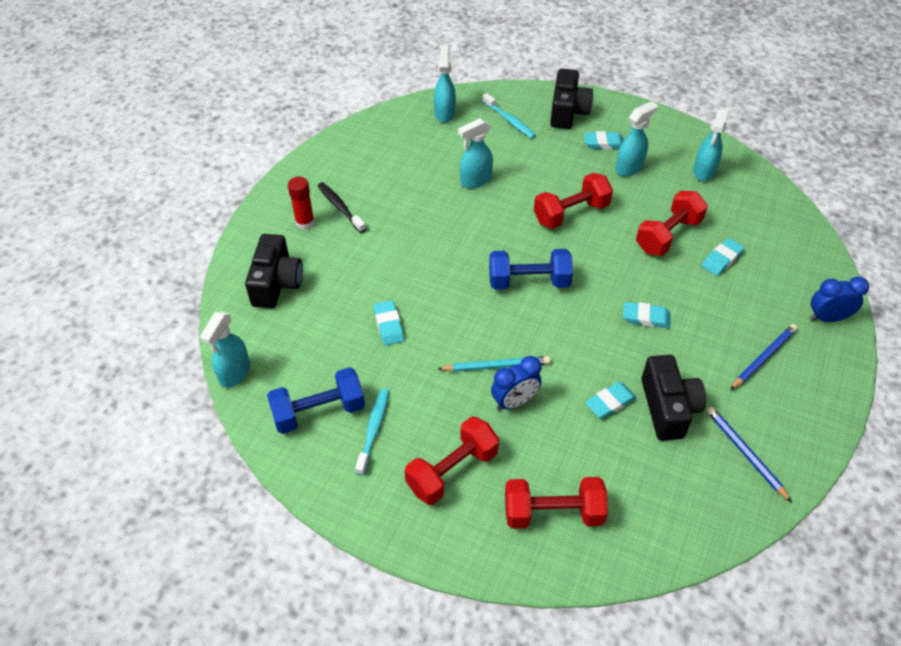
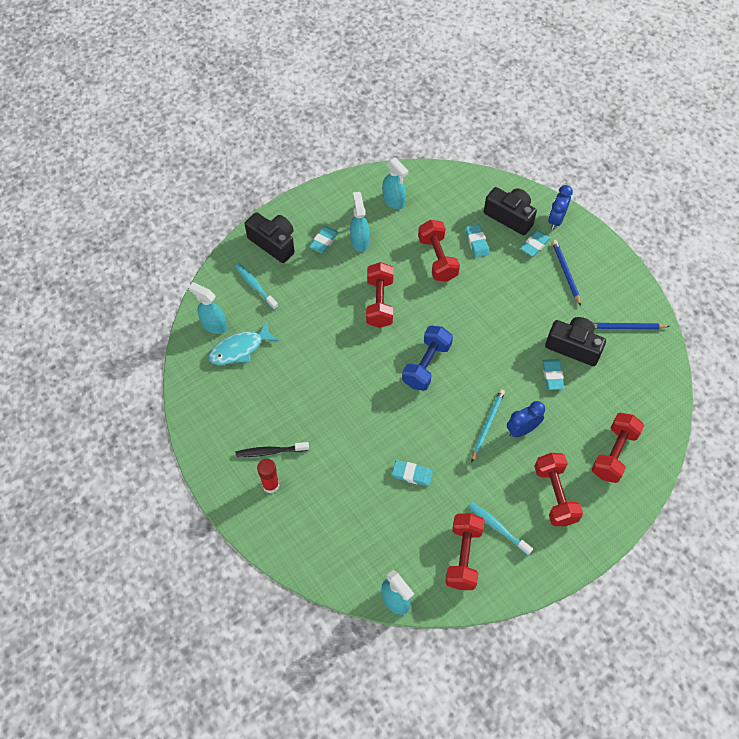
camera: 60 degrees left, 10 degrees up
(276, 283) = (323, 533): black camera -> black camera (510, 217)
(319, 411) = (463, 556): blue dumbbell -> red dumbbell
(433, 140) = (239, 349): none -> turquoise fish
(475, 180) = (305, 344): turquoise spray bottle -> none
(509, 120) = (255, 286): turquoise toothbrush -> turquoise toothbrush turned 120 degrees counterclockwise
(514, 402) = (522, 430): blue clock -> blue clock turned 120 degrees counterclockwise
(646, 318) = (498, 315): turquoise eraser -> turquoise eraser (534, 245)

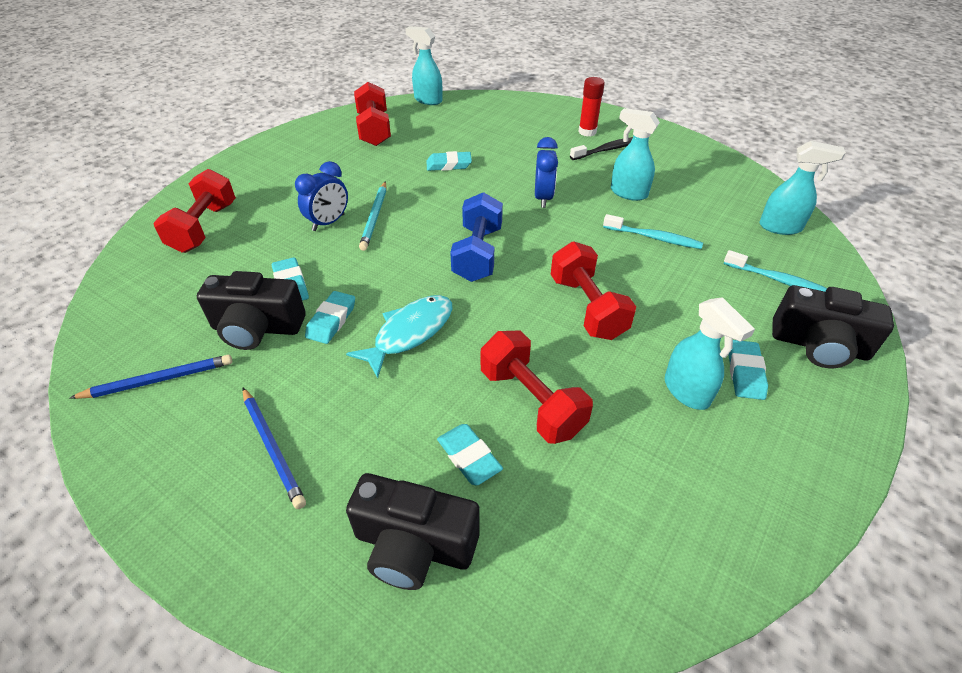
camera: 160 degrees right, 15 degrees down
(239, 349) = (724, 213): turquoise fish -> turquoise fish (409, 333)
(393, 201) = (684, 498): turquoise spray bottle -> turquoise spray bottle (628, 193)
(498, 527) = (343, 151): turquoise toothbrush -> turquoise toothbrush (653, 238)
(534, 245) = (345, 489): turquoise eraser -> turquoise eraser (331, 320)
(555, 495) = (281, 182): red dumbbell -> none
(556, 220) = (300, 574): blue clock -> blue clock (543, 198)

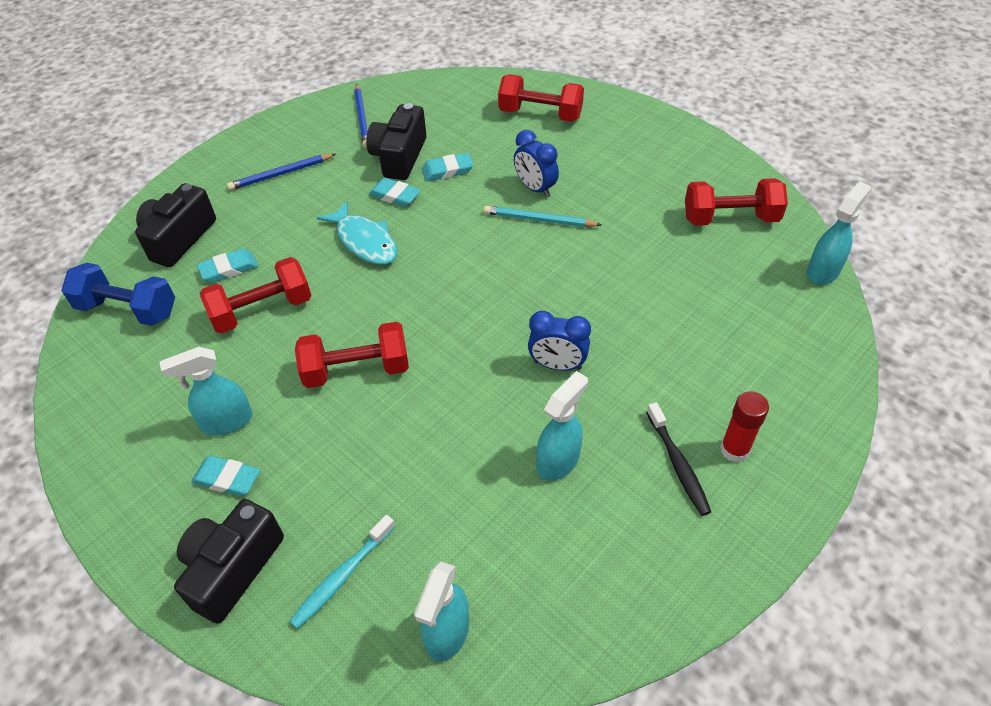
camera: 100 degrees right, 5 degrees up
(449, 165) = (642, 283): turquoise eraser -> none
(477, 254) = (461, 294): blue dumbbell -> blue dumbbell (128, 309)
(653, 238) = (456, 462): turquoise toothbrush -> none

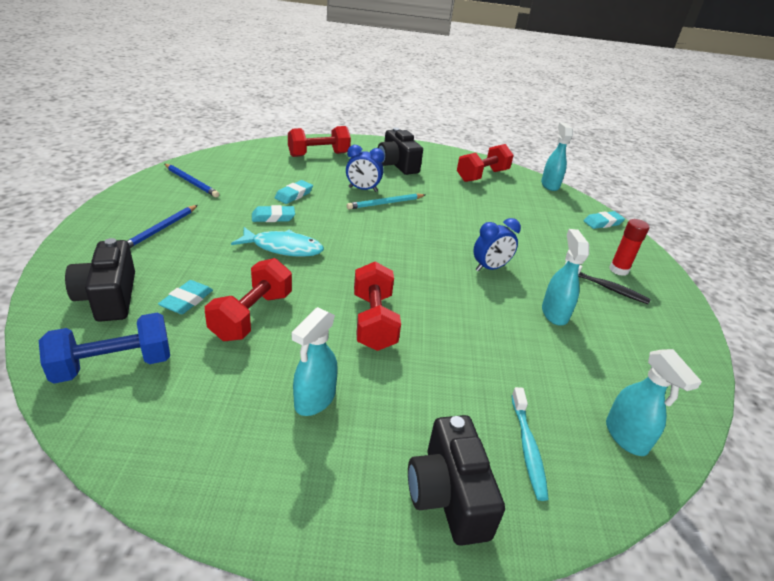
camera: 45 degrees left, 15 degrees down
(227, 478) = (365, 437): turquoise eraser -> turquoise eraser (602, 223)
(356, 370) = (374, 321): red dumbbell -> red dumbbell turned 45 degrees counterclockwise
(399, 157) = (249, 196): black camera -> black camera (397, 164)

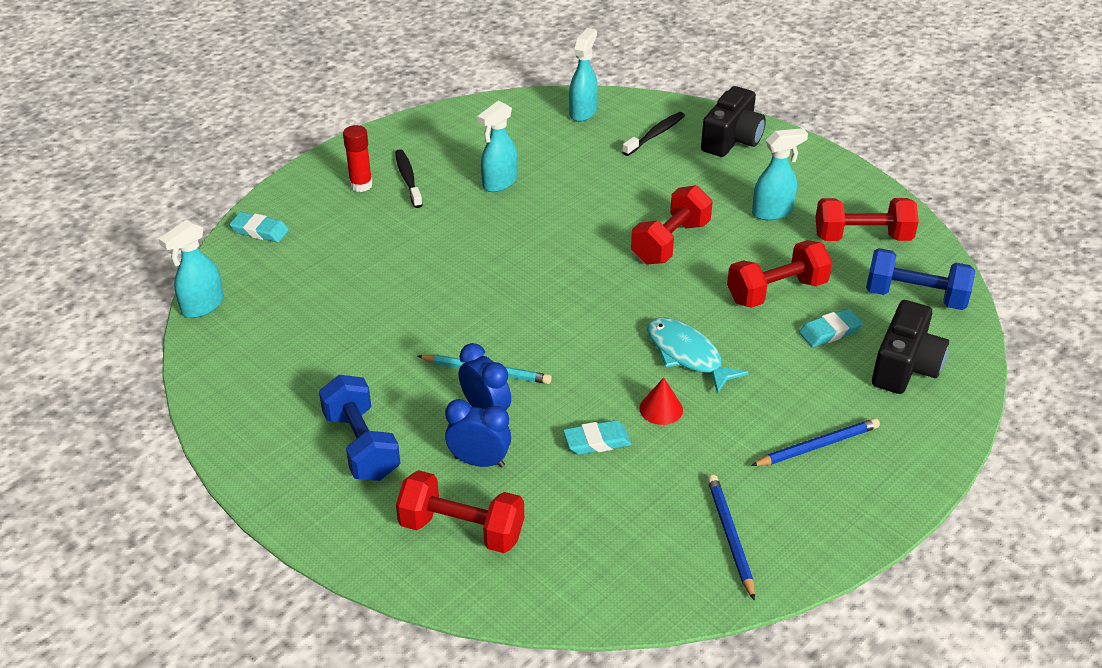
camera: 135 degrees left, 5 degrees up
(273, 217) = (661, 409): turquoise eraser -> red cone
(397, 164) = (361, 445): black camera -> blue dumbbell
(482, 176) = (267, 364): red dumbbell -> red dumbbell (862, 237)
(490, 268) = (489, 240): blue clock -> blue clock (479, 461)
(527, 447) = (655, 135): turquoise toothbrush -> black toothbrush

